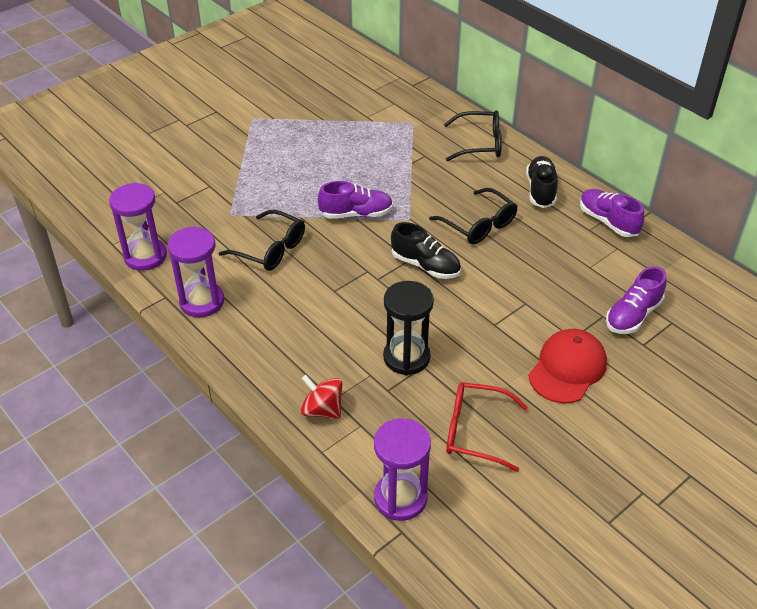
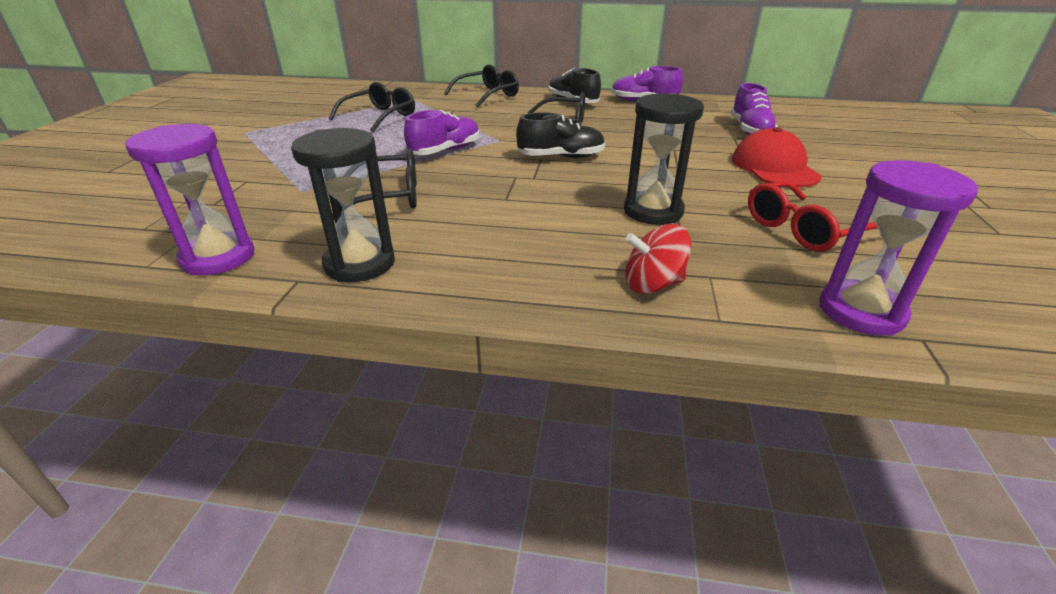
camera: 40 degrees left, 10 degrees down
(202, 302) = (359, 264): purple hourglass -> black hourglass
(360, 140) = (380, 117): none -> black glasses

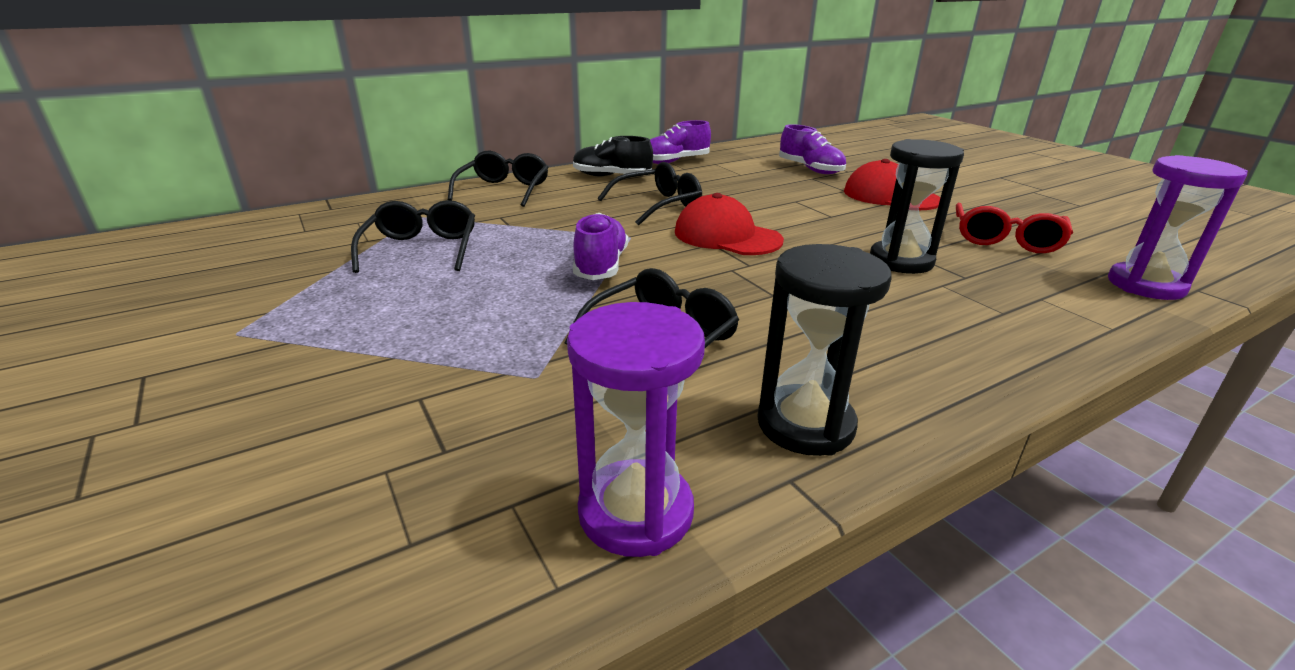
camera: 40 degrees left, 5 degrees down
(561, 157) = (727, 236): black shoe -> red cap
(652, 284) = (1030, 321): red spinning top -> none

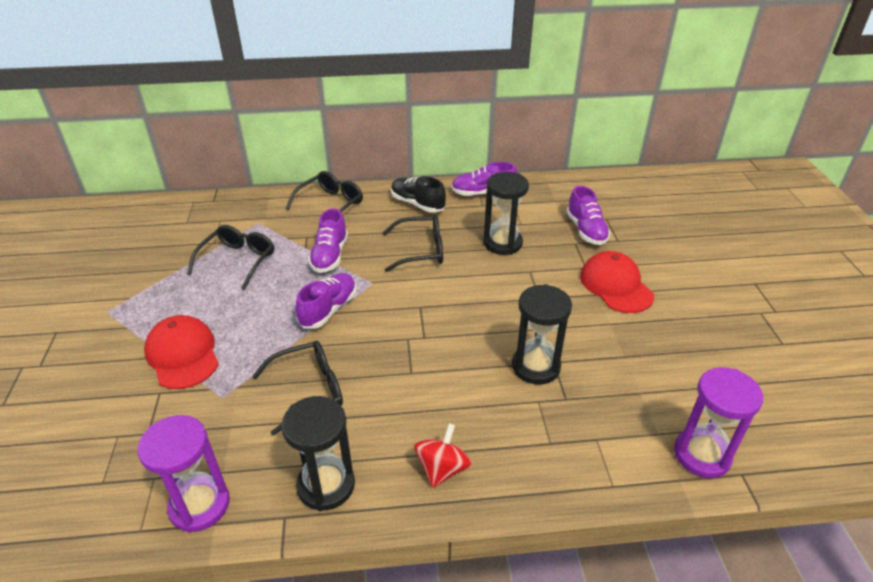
camera: 25 degrees right, 10 degrees up
(550, 225) = (330, 256): none -> purple shoe
(727, 236) = (437, 301): red cap -> red cap (183, 355)
(741, 188) = (502, 243): none -> black hourglass
(926, 365) = (442, 468): none -> red spinning top
(1005, 240) = (650, 368): red glasses -> none

